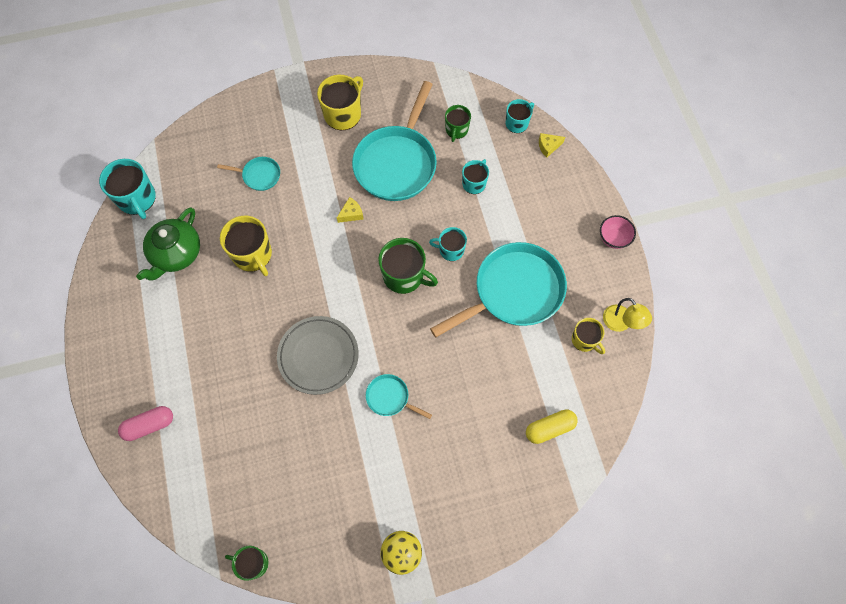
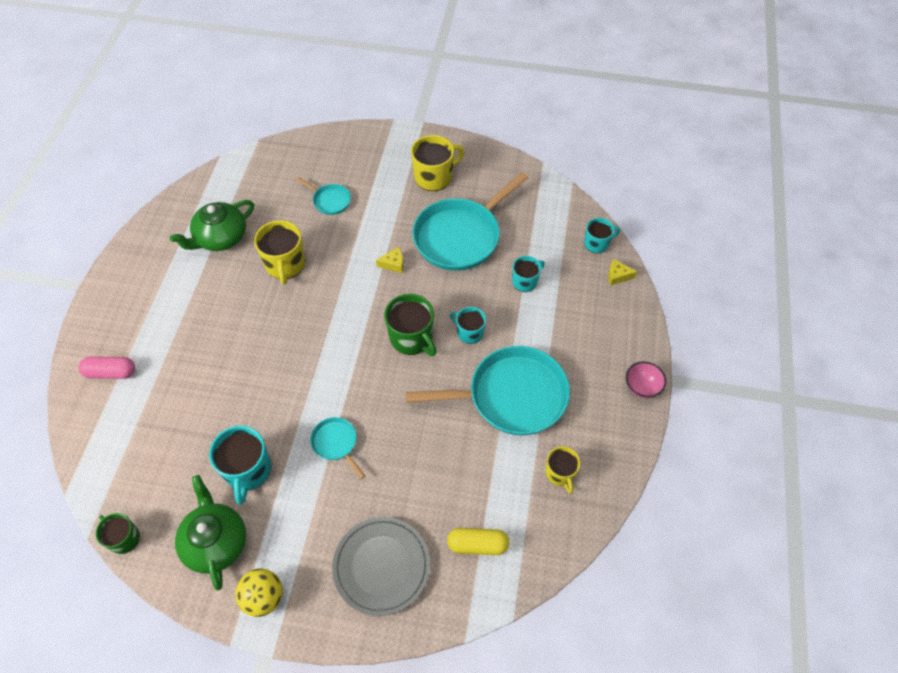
camera: 25 degrees right, 10 degrees down
(137, 199) = (216, 181): turquoise mug -> turquoise mug (248, 470)
(318, 356) = (292, 376): grey plate -> grey plate (381, 566)
(335, 528) = (216, 541): none -> green teapot
(456, 130) = (533, 228): green mug -> none
(621, 323) = (607, 473): yellow lamp -> none

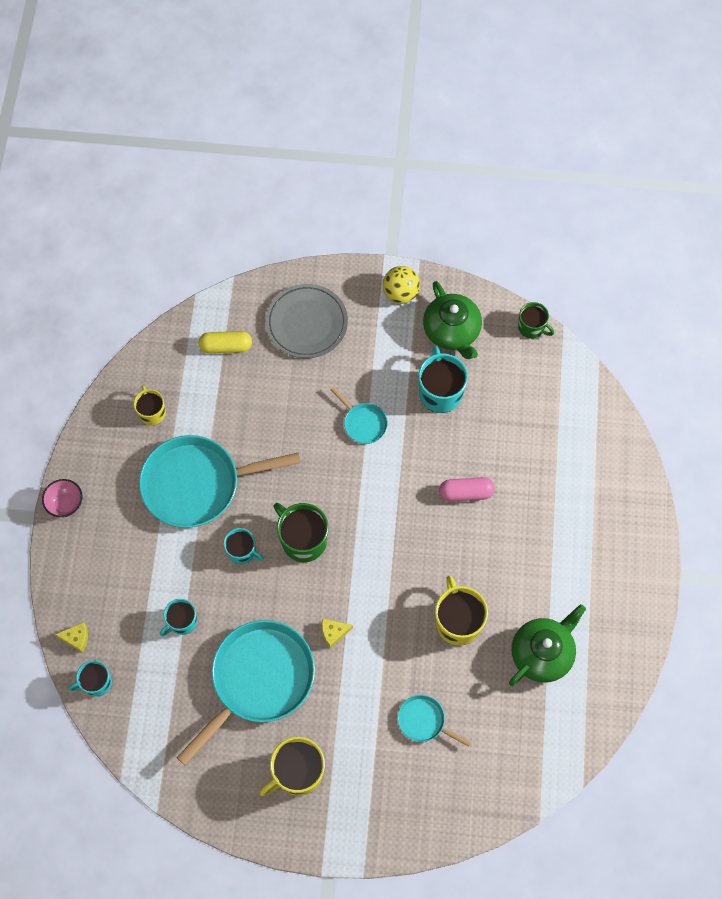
camera: 175 degrees right, 10 degrees up
(111, 372) = (603, 476): pink capsule -> pink capsule (466, 493)

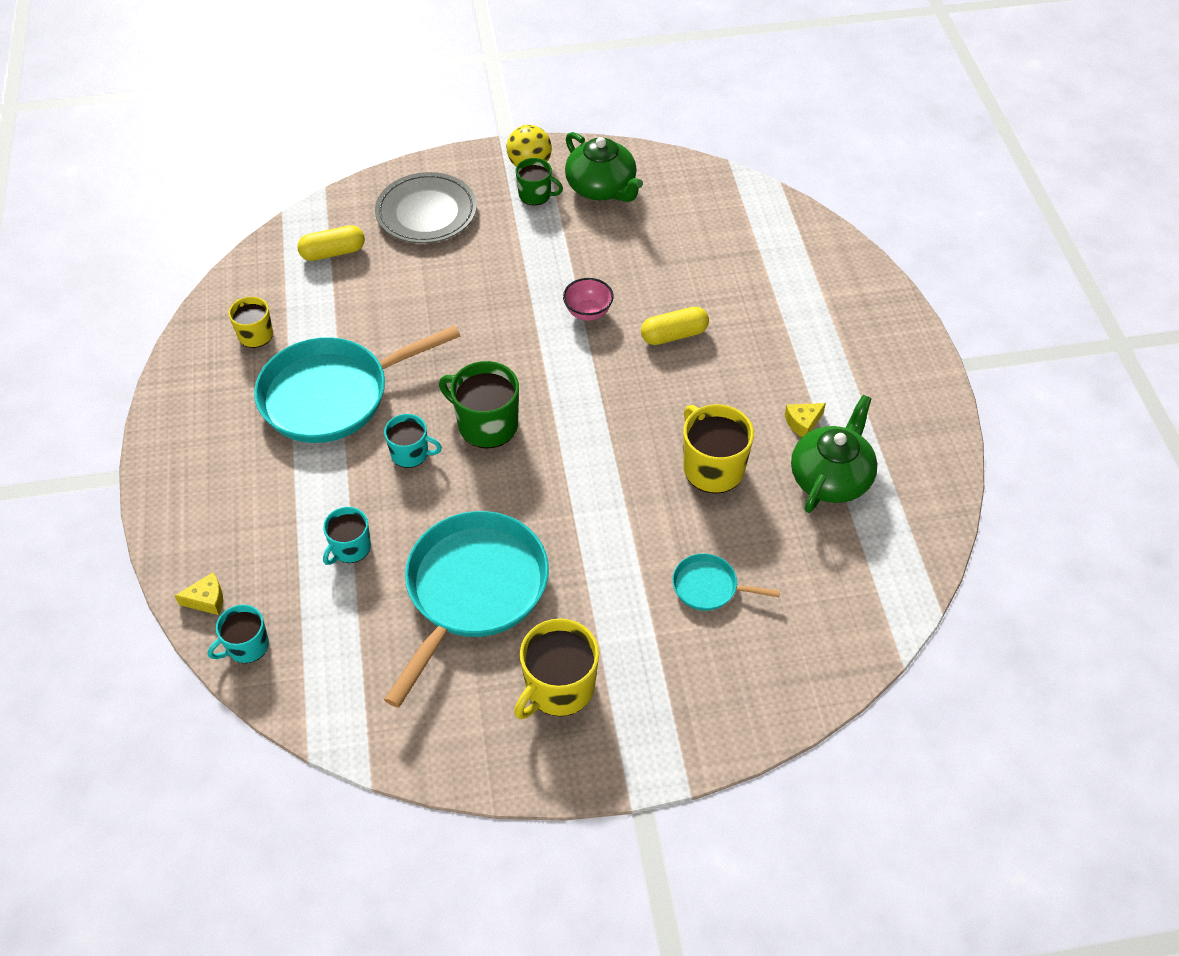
camera: 15 degrees left, 15 degrees down
(66, 504) = (161, 452): pink bowl -> pink bowl (588, 312)
(334, 633) = (557, 515): yellow cheese -> yellow cheese (803, 423)
(363, 423) = (525, 293): turquoise pan -> none
(440, 392) = (608, 245): turquoise mug -> none
(466, 493) = (674, 335): pink capsule -> yellow capsule
(531, 327) = (692, 167): green mug -> green mug (535, 195)

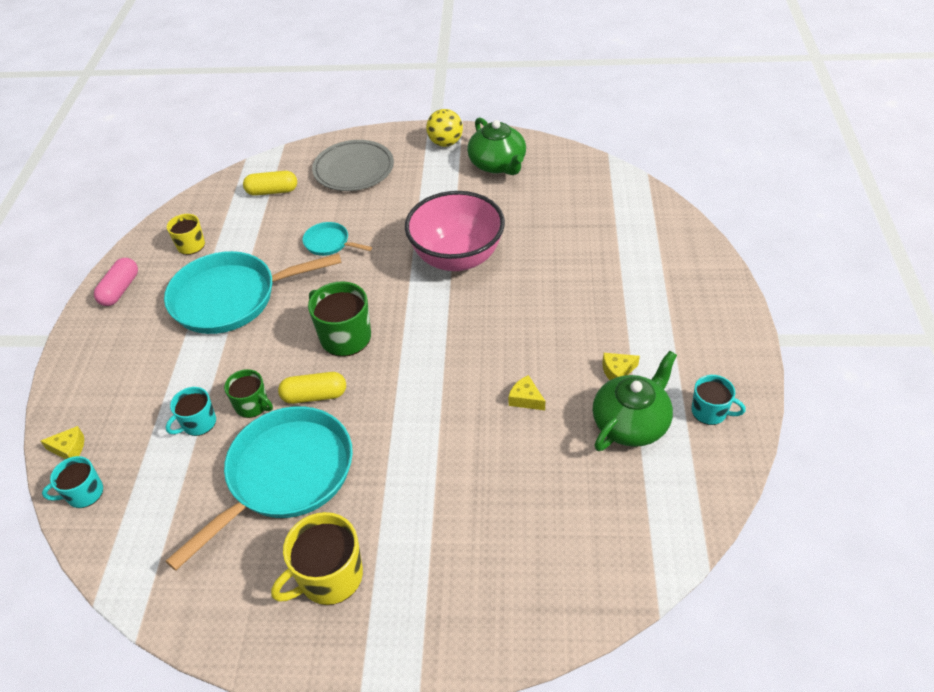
camera: 15 degrees right, 5 degrees down
(188, 402) = (120, 290): none -> pink capsule
(411, 453) = (275, 352): turquoise mug -> turquoise mug (710, 412)
(535, 195) = (443, 165): green mug -> green mug (252, 405)
(588, 312) = (457, 257): pink bowl -> pink bowl, size x2.28
(674, 335) = (523, 284): yellow capsule -> yellow capsule (314, 395)
(709, 587) = (492, 505): turquoise pan -> turquoise pan (329, 243)
(712, 468) = (525, 399): yellow mug -> yellow cheese

